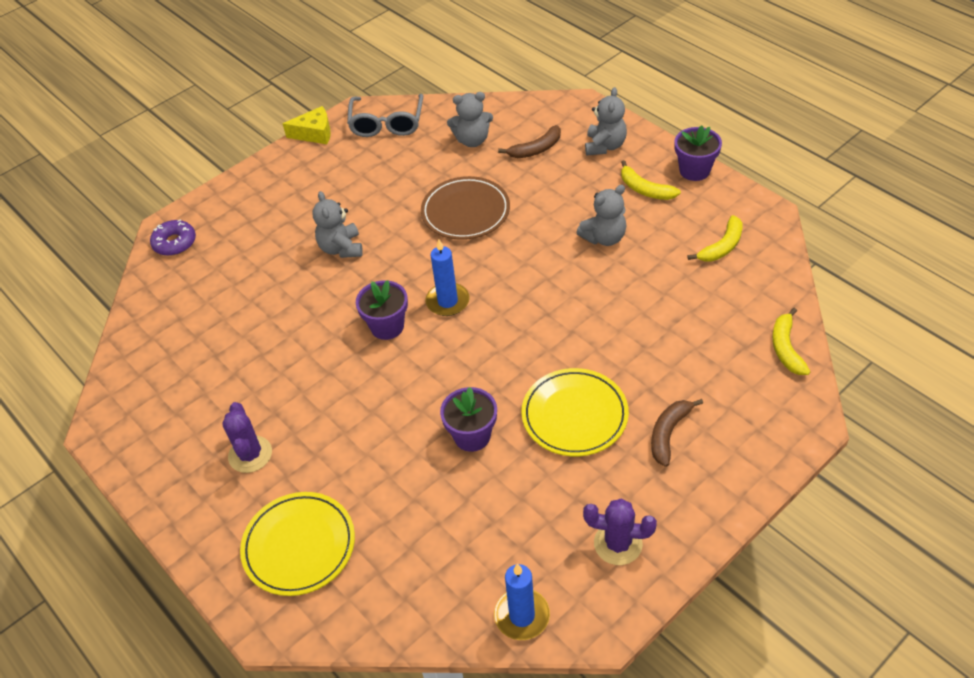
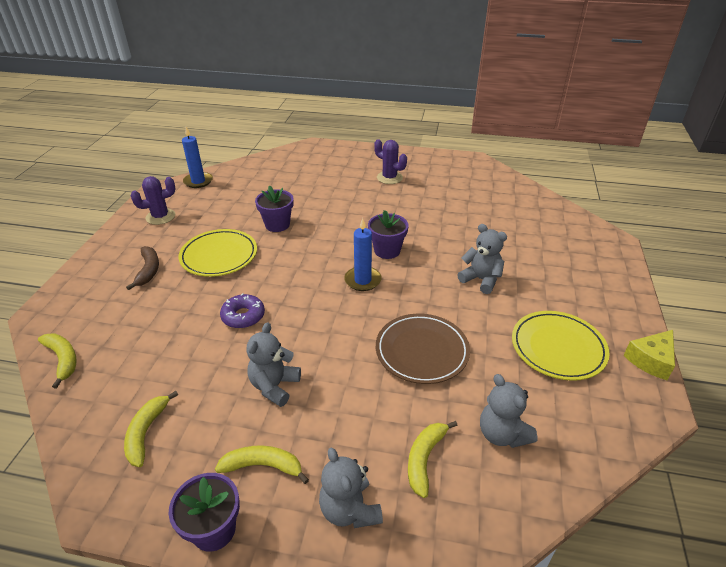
camera: 140 degrees right, 10 degrees down
(175, 243) = (591, 235): purple donut -> purple donut (243, 316)
(299, 546) = (326, 164): yellow plate -> yellow plate (558, 348)
(387, 123) = (609, 408): grey glasses -> none
(472, 140) = (502, 434): grey teddy bear -> grey teddy bear turned 75 degrees counterclockwise
(536, 149) = (424, 459): brown banana -> yellow banana

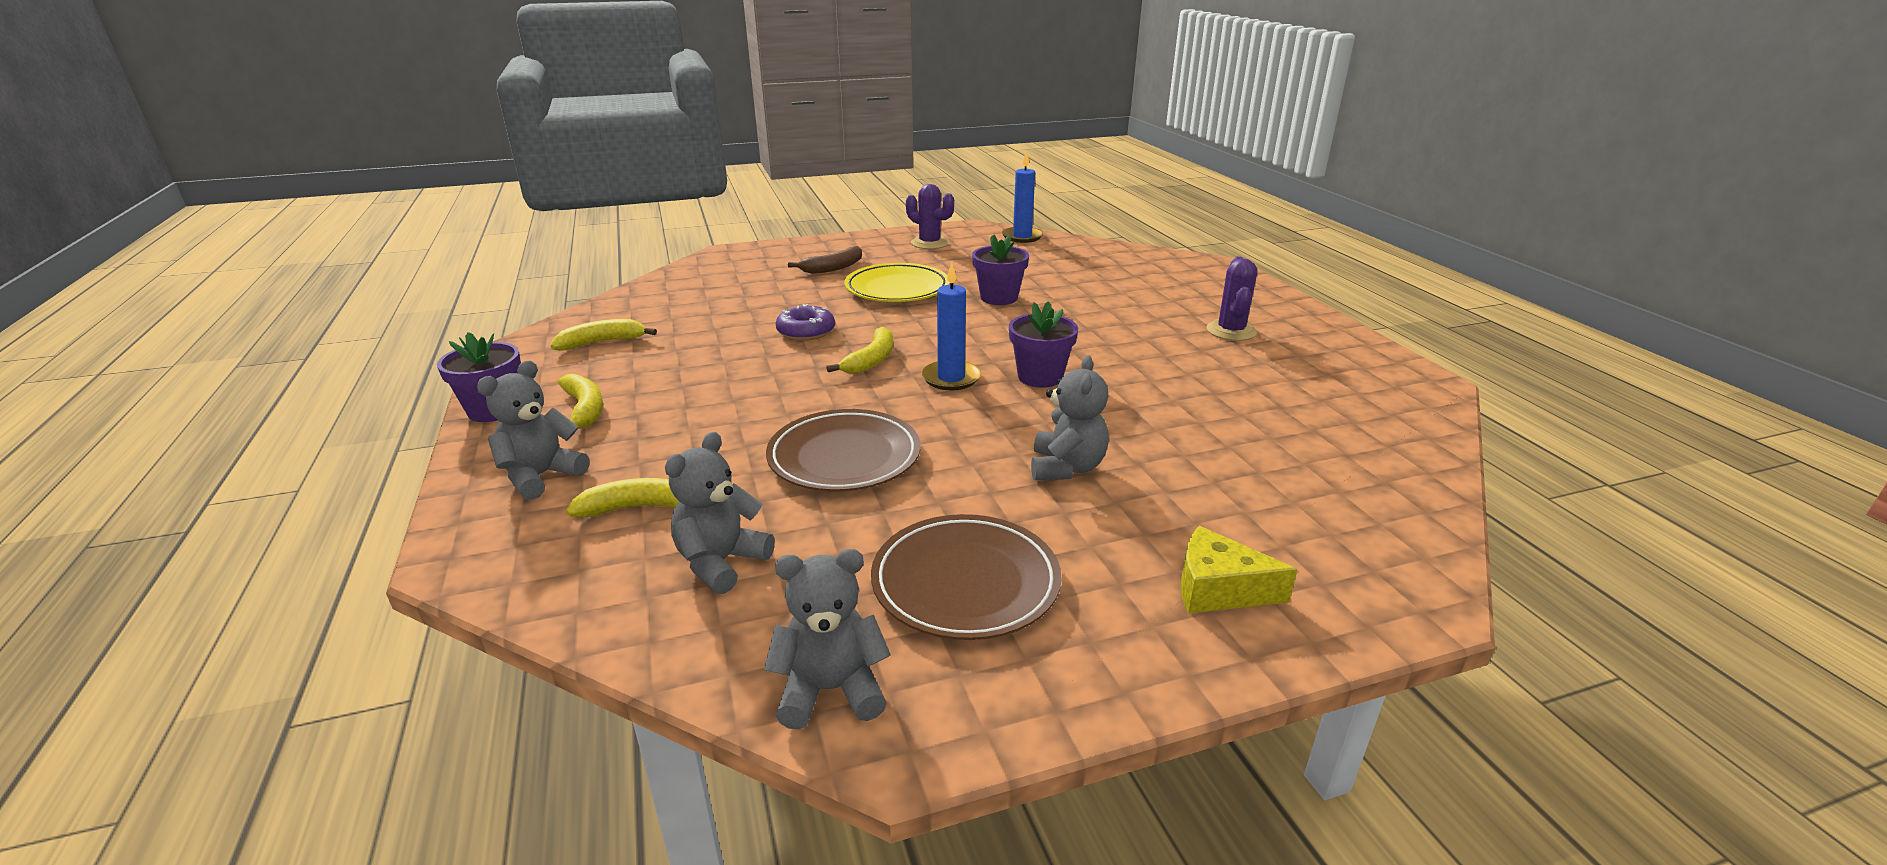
camera: 60 degrees right, 10 degrees down
(63, 359) = (674, 280): yellow banana -> yellow banana (871, 360)
(274, 386) = (706, 381): grey teddy bear -> grey teddy bear (831, 690)
(558, 348) = (965, 582): yellow plate -> brown plate
(651, 360) = (1039, 715): yellow cheese -> yellow cheese (1218, 589)

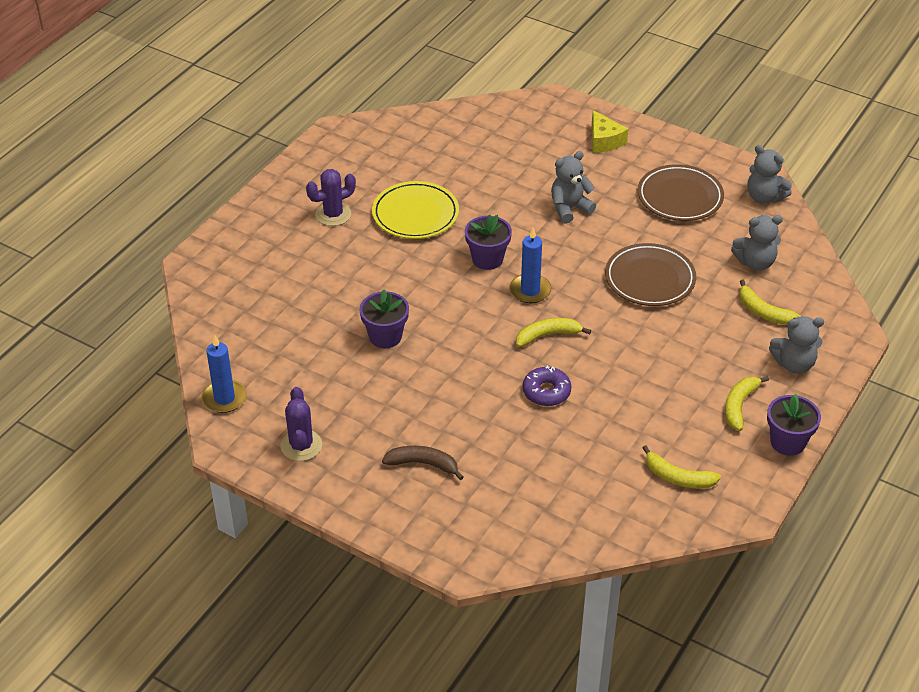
camera: 130 degrees left, 15 degrees up
(897, 289) = (425, 398): yellow plate -> yellow plate (415, 214)

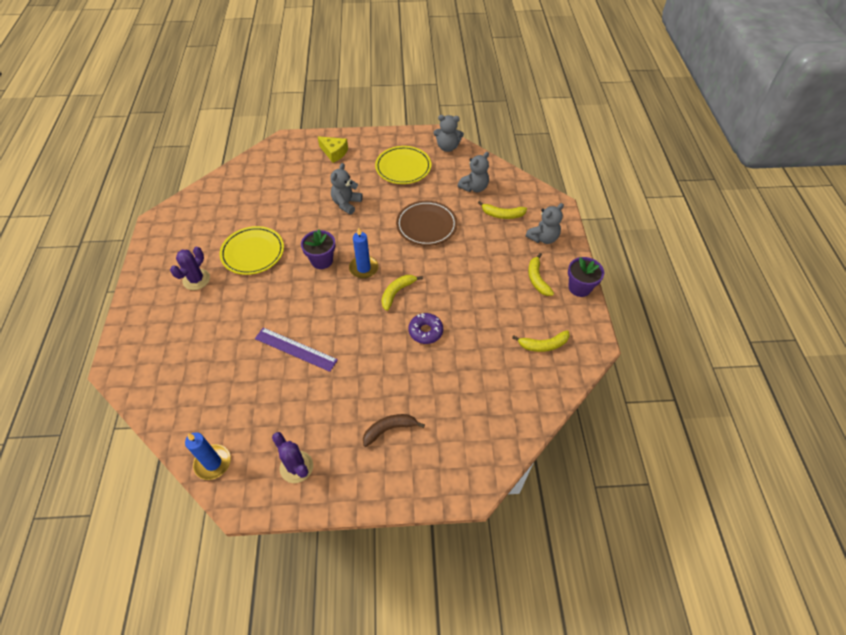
camera: 35 degrees left, 10 degrees up
(385, 336) = (295, 349): purple flower pot -> purple ruler
(680, 197) = (403, 167): brown plate -> yellow plate

